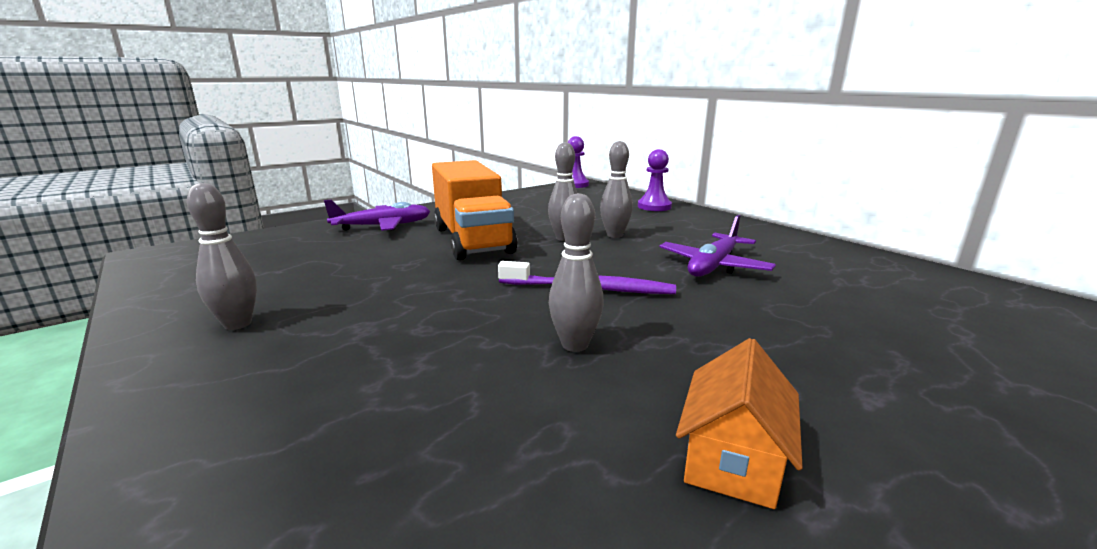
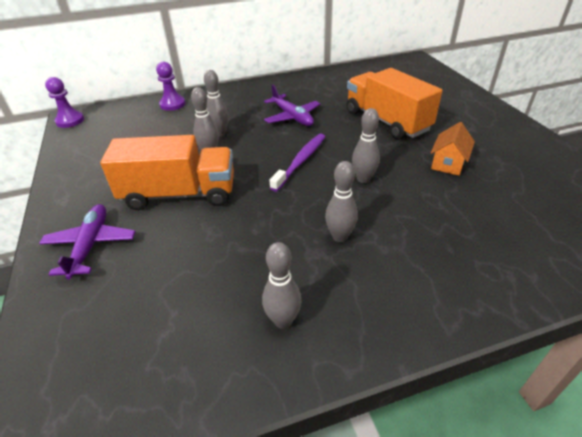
camera: 70 degrees left, 20 degrees up
(402, 341) = (339, 236): none -> grey bowling pin
(732, 459) = (448, 163): orange house -> orange house turned 75 degrees clockwise
(826, 349) = (386, 121): none -> orange truck

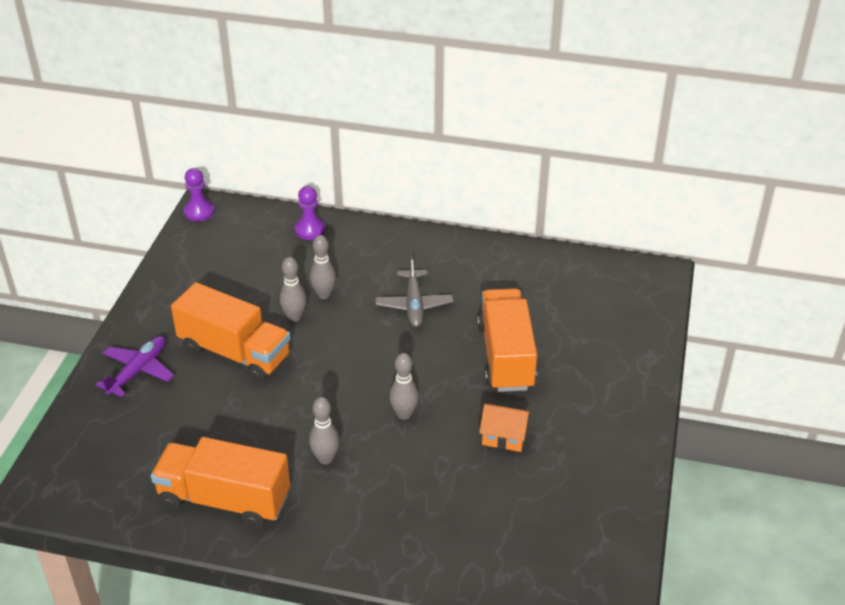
camera: 30 degrees right, 0 degrees up
(283, 320) = (224, 500): grey bowling pin -> orange truck
(292, 117) = (414, 305): purple plane -> grey plane
(301, 161) = (368, 366): purple toothbrush -> none
(448, 163) = (504, 437): orange house -> orange house turned 45 degrees clockwise

